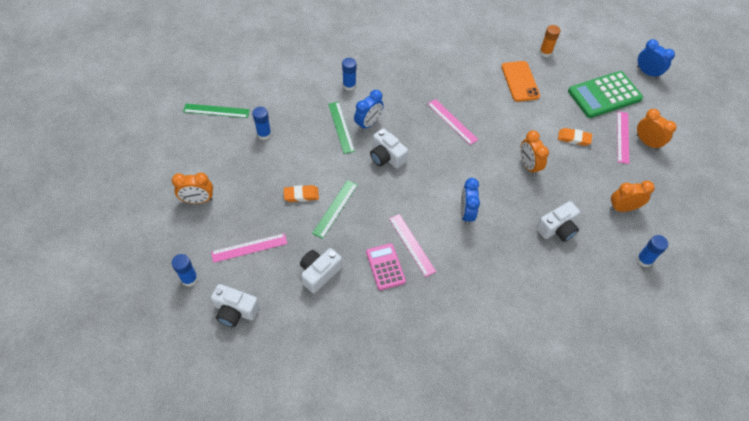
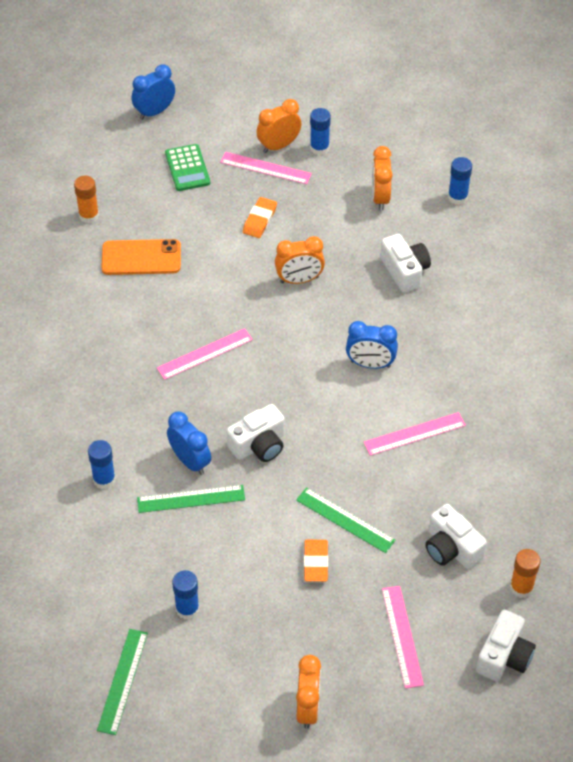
camera: 80 degrees left, 5 degrees down
(189, 279) = (449, 717): blue glue stick -> blue glue stick (319, 148)
(291, 320) = (521, 587): none -> orange glue stick
(385, 267) = (447, 469): pink calculator -> none
(604, 95) = (187, 168): green calculator -> green calculator, size x0.59

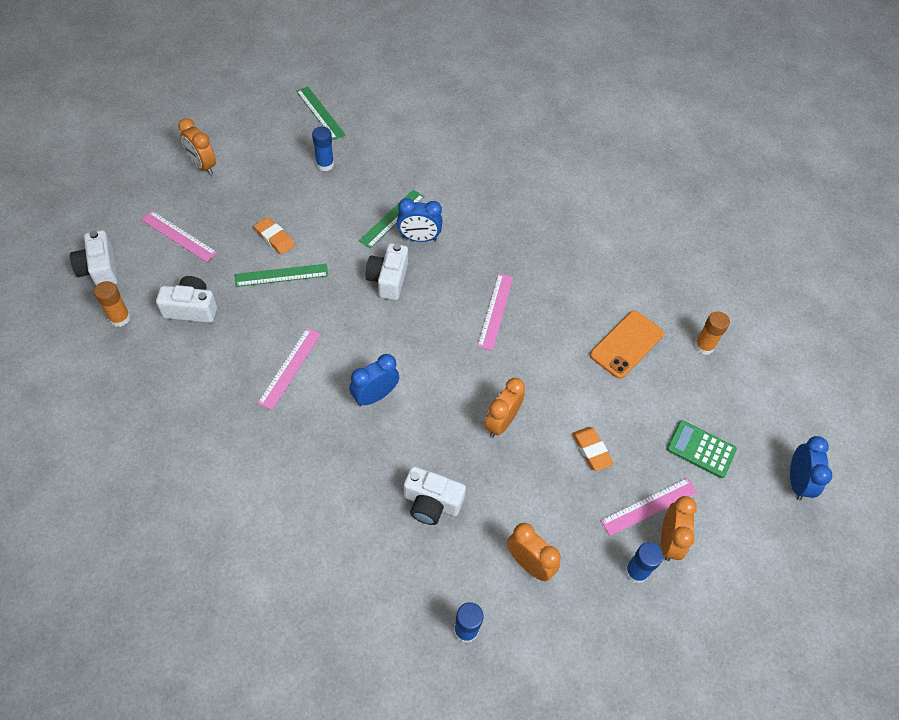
camera: 130 degrees right, 5 degrees up
(104, 479) = (455, 192): blue glue stick -> none

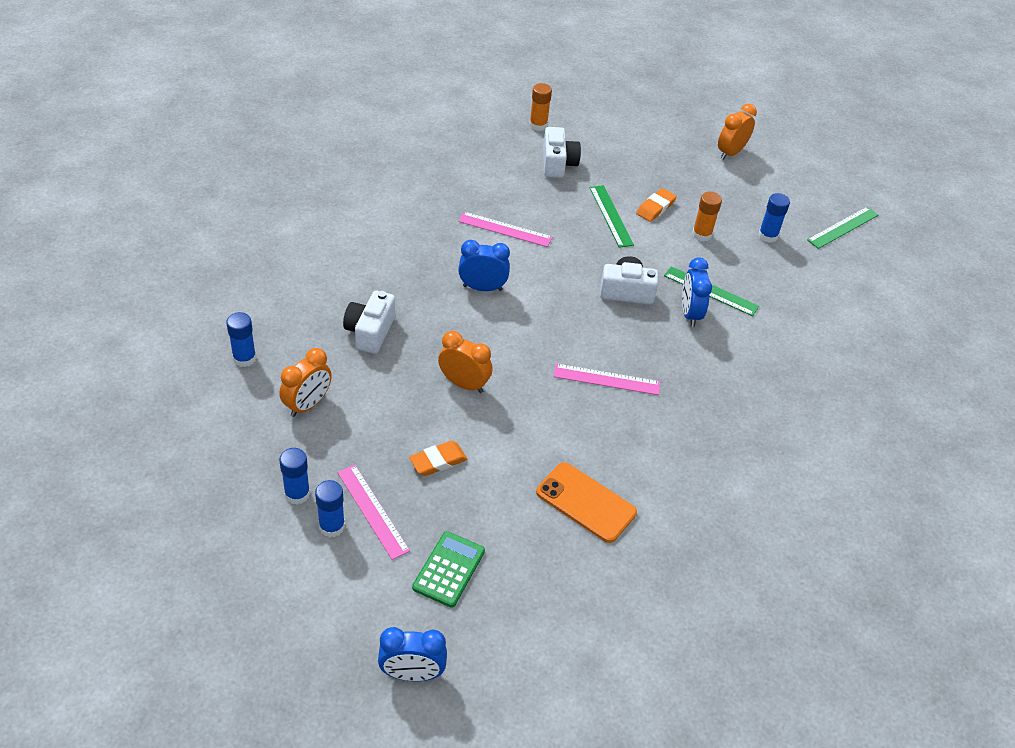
camera: 85 degrees right, 10 degrees down
(100, 269) = (587, 108): white camera -> none
(179, 236) = (638, 147): pink ruler -> none
(375, 396) = (482, 288): blue clock -> blue clock turned 45 degrees counterclockwise
(668, 541) = (332, 526): orange clock -> blue glue stick
(703, 346) = (600, 587): orange glue stick -> orange glue stick (701, 234)

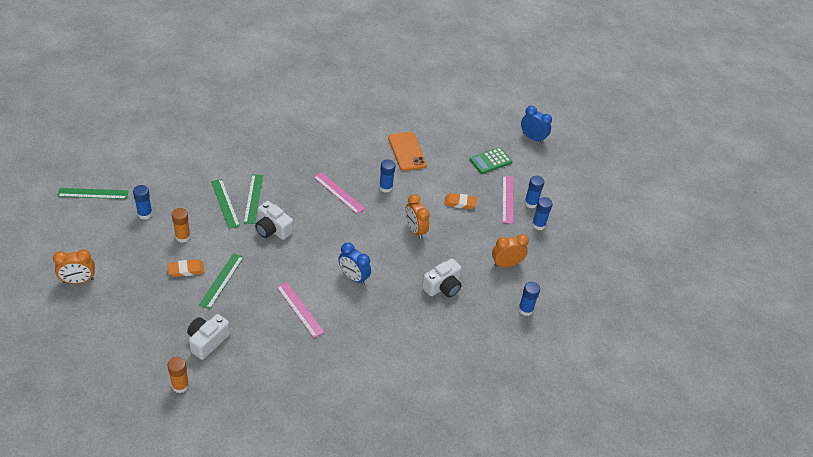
camera: 145 degrees left, 0 degrees up
(557, 423) = (385, 187): none -> blue glue stick
(690, 313) = (253, 198): blue clock -> green ruler

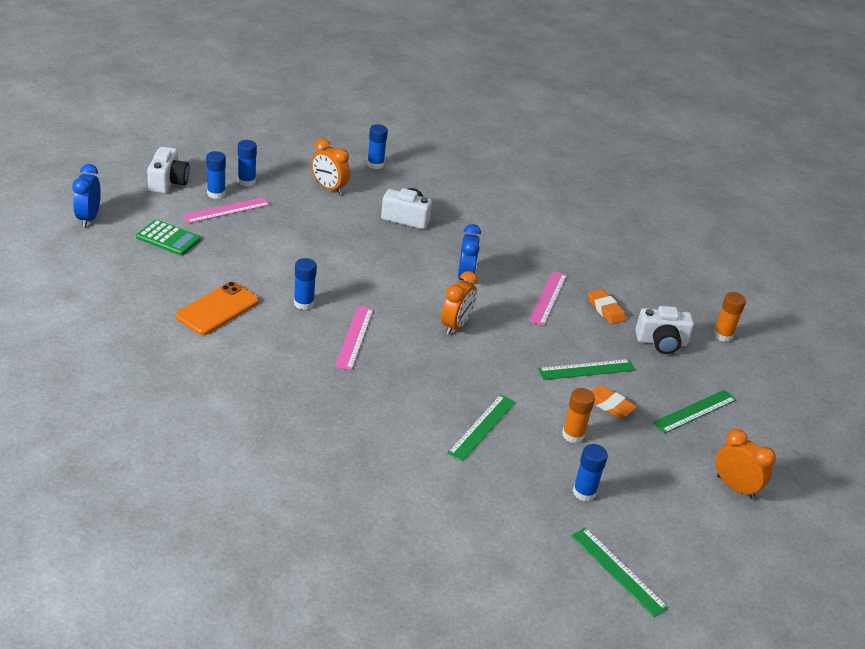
camera: 125 degrees left, 10 degrees down
(253, 198) = (446, 405): green ruler -> green ruler (695, 411)
(272, 229) = (473, 365): white camera -> white camera (168, 182)
(415, 230) = (349, 259): orange clock -> orange clock (456, 325)
(460, 203) = (269, 241): orange eraser -> orange eraser (605, 309)

